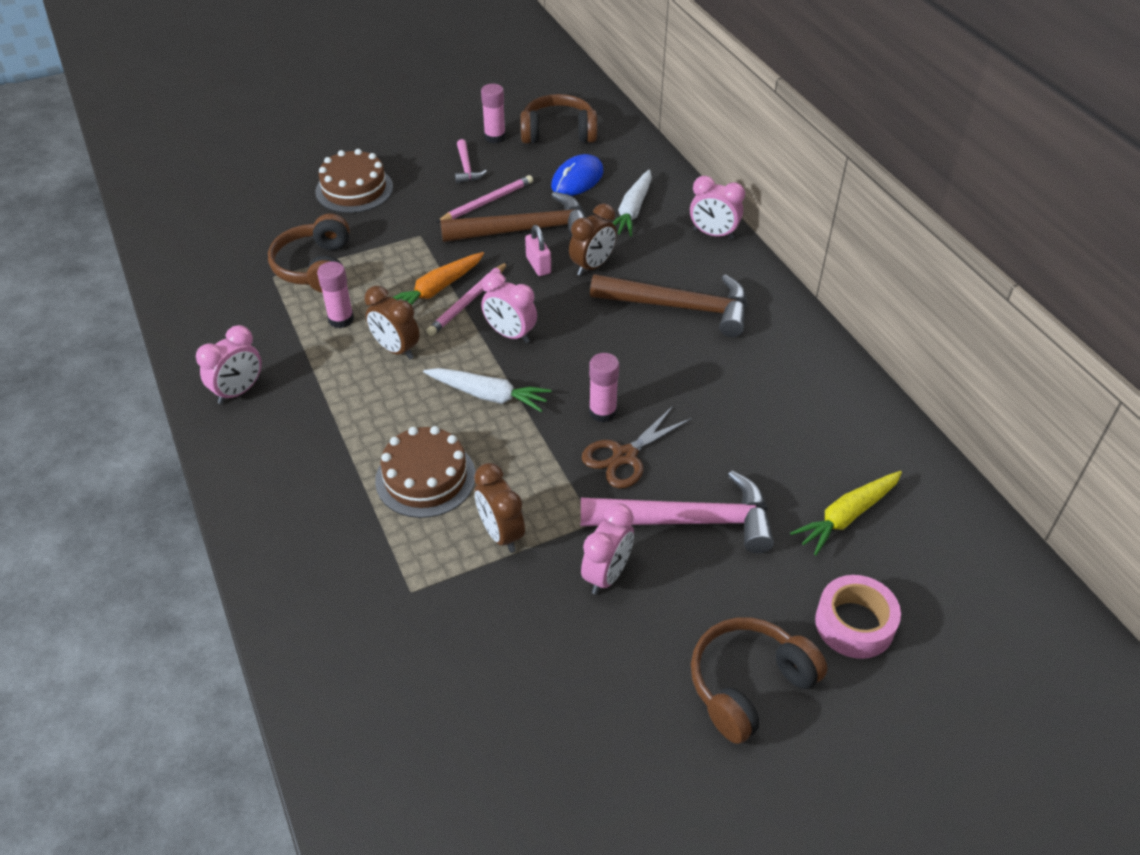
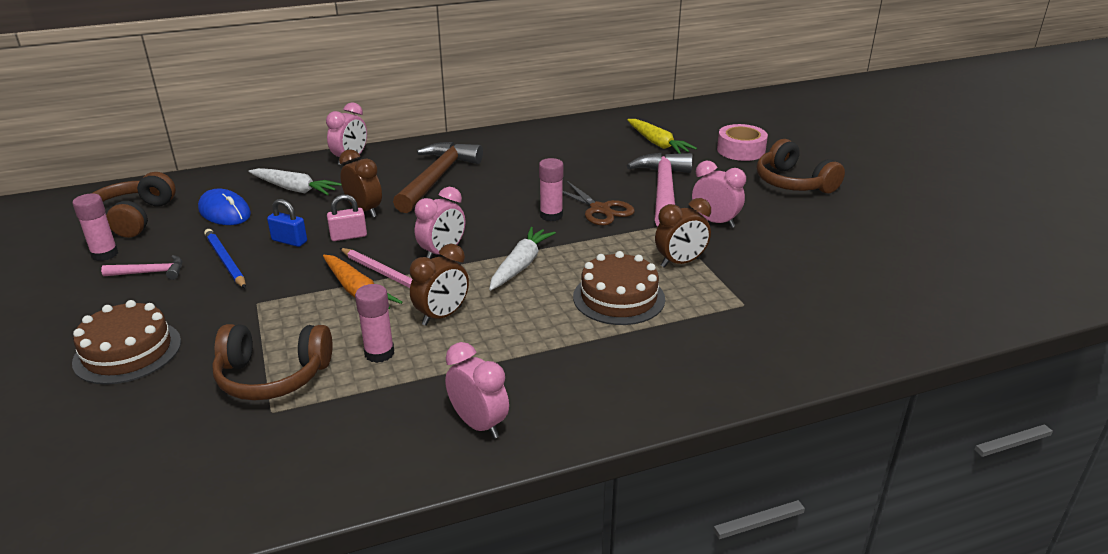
camera: 85 degrees left, 15 degrees down
(487, 202) = (225, 261): pink pencil -> blue pencil
(525, 230) = (289, 241): brown hammer -> blue padlock

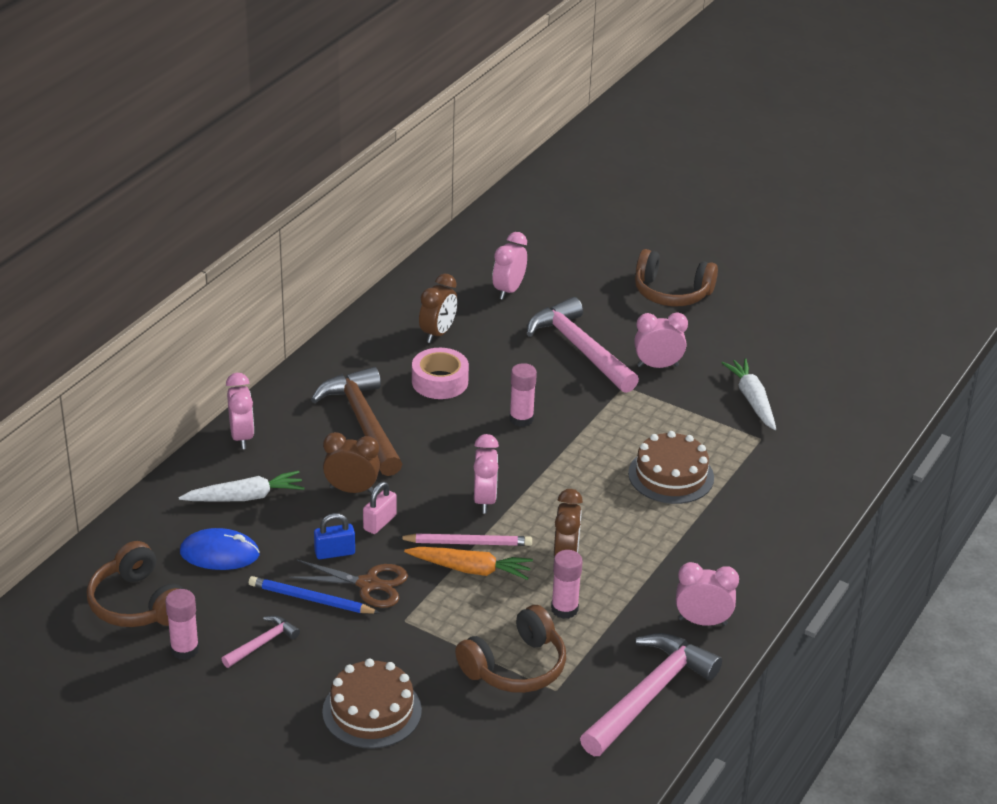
camera: 40 degrees left, 5 degrees up
(335, 462) = (649, 695): none -> pink hammer
(520, 265) = (562, 481): white carrot -> white carrot (752, 400)
(600, 209) = (553, 393): brown scissors -> brown scissors (368, 584)
(658, 144) = (509, 290): yellow carrot -> pink clock
(680, 262) = (677, 420): brown clock -> brown clock (438, 333)
(741, 150) = (589, 269): pink tape -> pink tape (440, 381)

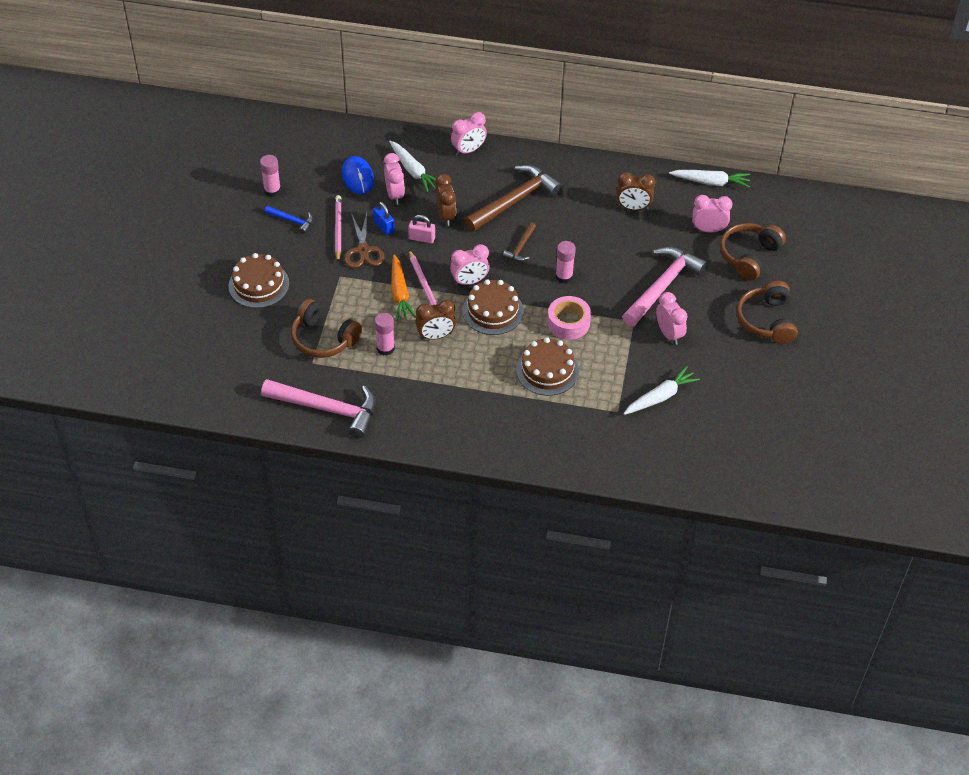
camera: 70 degrees right, 15 degrees up
(138, 604) = (299, 158): brown headphones -> brown headphones (749, 256)
(262, 643) = (292, 221): pink hammer -> blue hammer
(311, 599) = (338, 229): blue pencil -> pink pencil
(433, 266) = (711, 182): none -> white carrot
(440, 381) = (580, 224): pink tape -> pink tape (568, 322)
(449, 440) = (520, 247): none -> brown hammer
(547, 494) = (493, 311): none -> brown cake
(702, 622) = (406, 420): pink clock -> pink clock (394, 195)

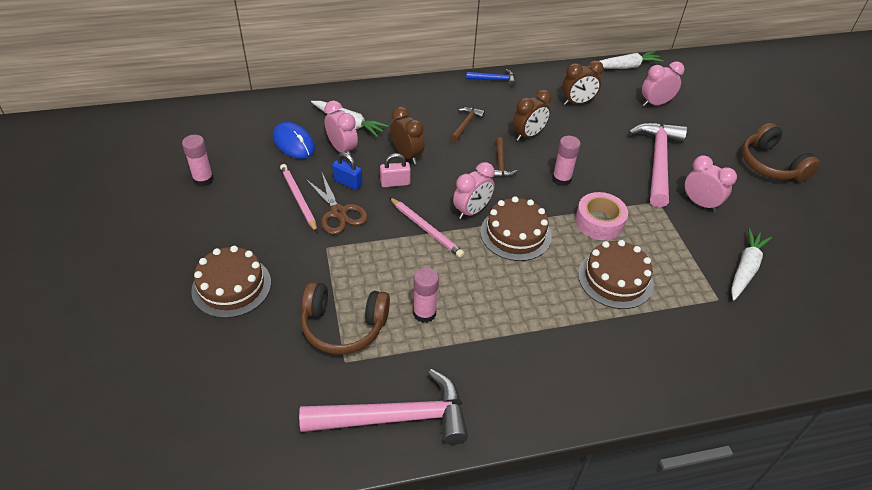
camera: 25 degrees left, 5 degrees down
(292, 221) = (240, 204): blue hammer -> blue hammer (494, 79)
(400, 293) = (405, 246): orange carrot -> none
(435, 336) = (472, 280): brown clock -> brown clock (528, 135)
(468, 150) = (393, 93): pink clock -> none
(515, 200) = (466, 124): brown hammer -> brown hammer, size x0.47
(749, 256) = (707, 115): brown headphones -> none

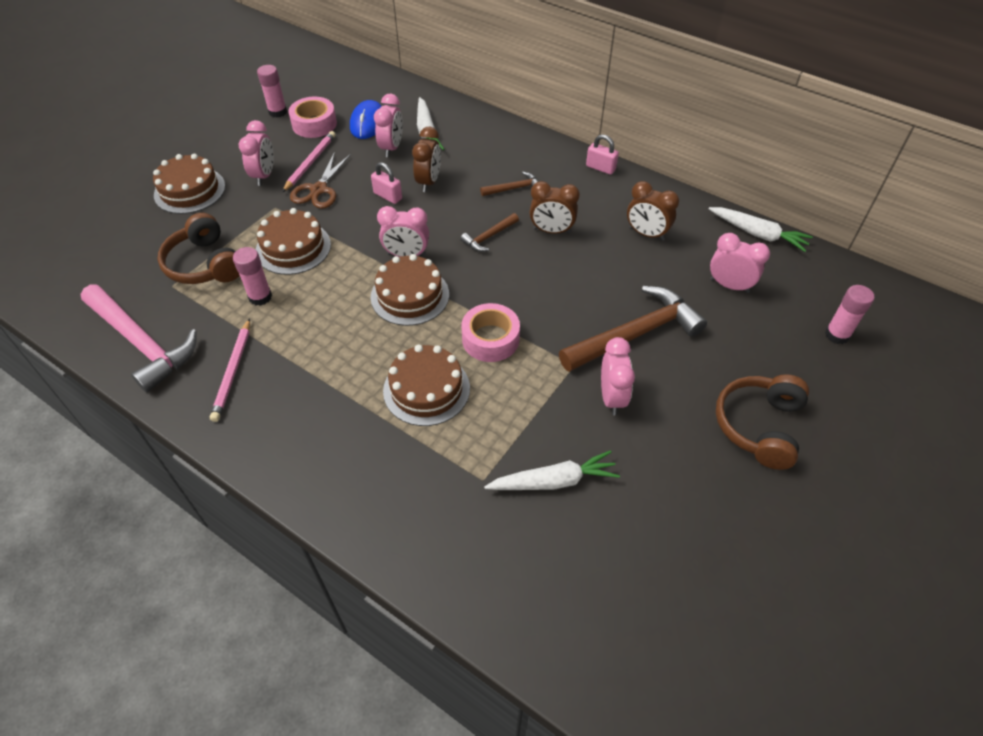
camera: 50 degrees right, 5 degrees up
(252, 169) = (314, 124): none -> pink tape
(277, 232) = (264, 176): none -> pink clock
(348, 182) = (357, 173): blue padlock -> none
(389, 264) = (293, 248): none -> brown cake
(426, 229) = (354, 243): pink pencil -> pink pencil (233, 371)
(494, 79) = (600, 168): blue hammer -> pink padlock
(561, 179) = (518, 284): pink glue stick -> pink glue stick (837, 335)
(658, 162) = (635, 334): pink hammer -> brown hammer

